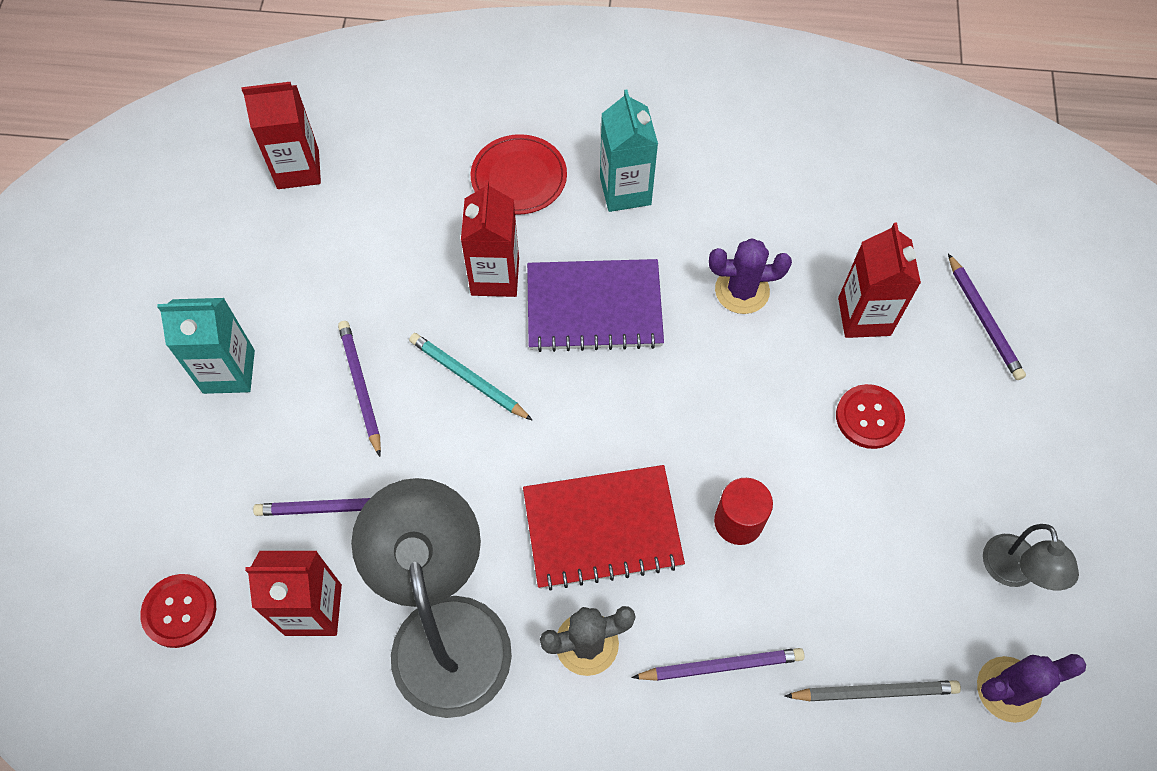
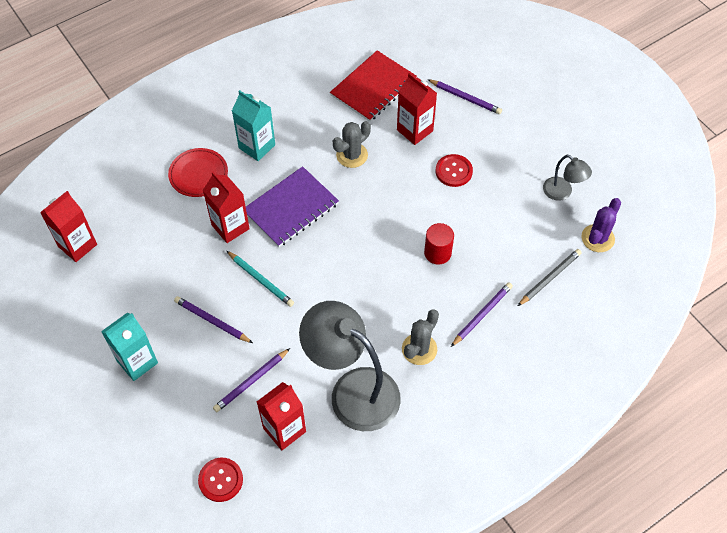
camera: 40 degrees left, 5 degrees down
(468, 378) = (261, 280): turquoise pencil -> turquoise pencil turned 135 degrees counterclockwise
(602, 528) = (382, 298): red notebook -> red notebook (373, 88)
(742, 290) = (352, 155): purple cactus -> grey cactus

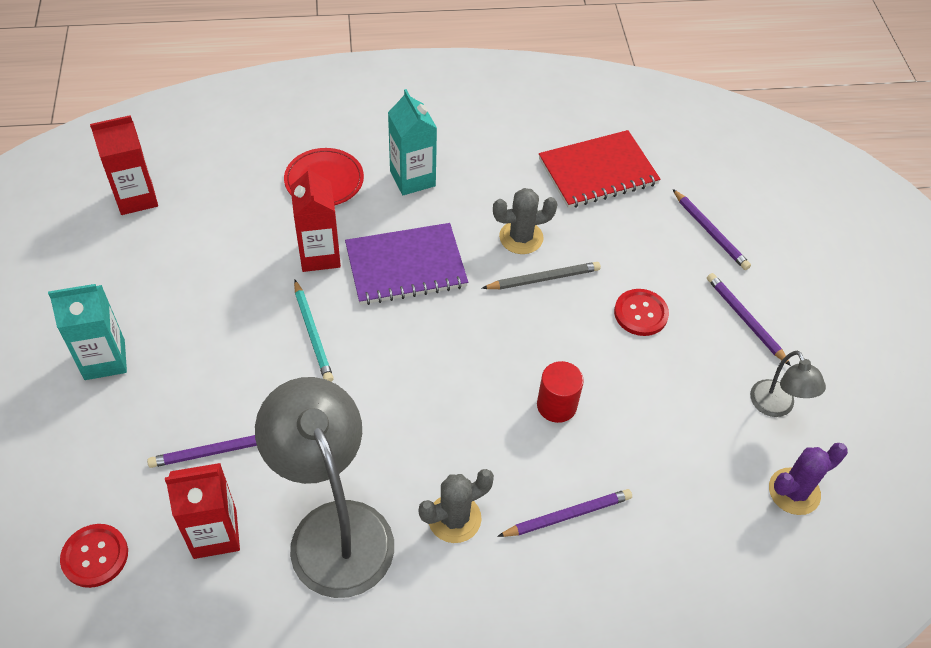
camera: 25 degrees right, 5 degrees down
(212, 321) = (222, 354): purple pencil -> purple pencil (745, 319)
(415, 130) = (619, 242): red carton -> none
(550, 278) = (693, 512): grey pencil -> grey pencil (543, 278)

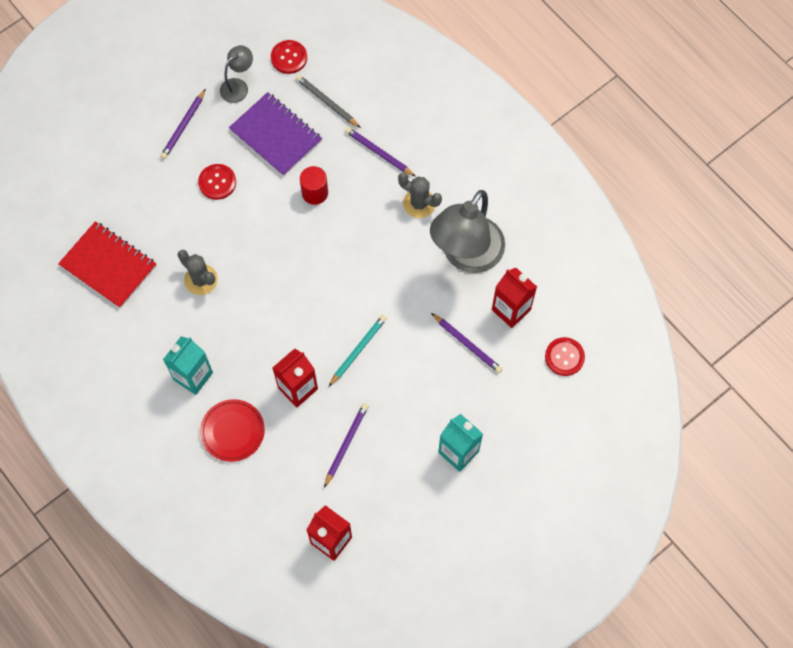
camera: 120 degrees left, 15 degrees up
(406, 266) = (271, 332): purple notebook -> purple notebook (276, 135)
(543, 278) = (226, 248): grey pencil -> grey pencil (327, 102)
(710, 232) = (121, 175): purple pencil -> purple pencil (346, 444)
(794, 491) = (289, 57): purple cactus -> red button

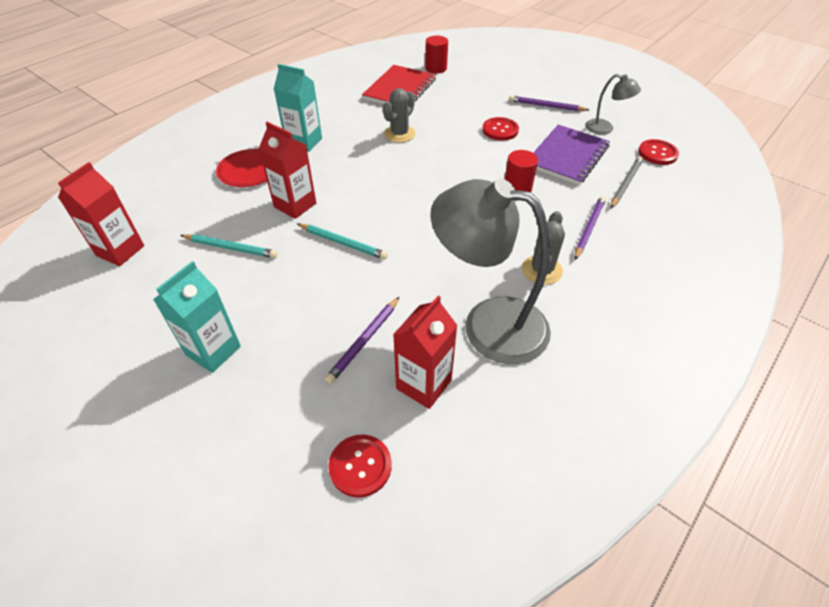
camera: 80 degrees right, 20 degrees down
(69, 218) = (436, 68): none -> red cylinder
(346, 444) = (231, 248): purple pencil -> turquoise pencil

